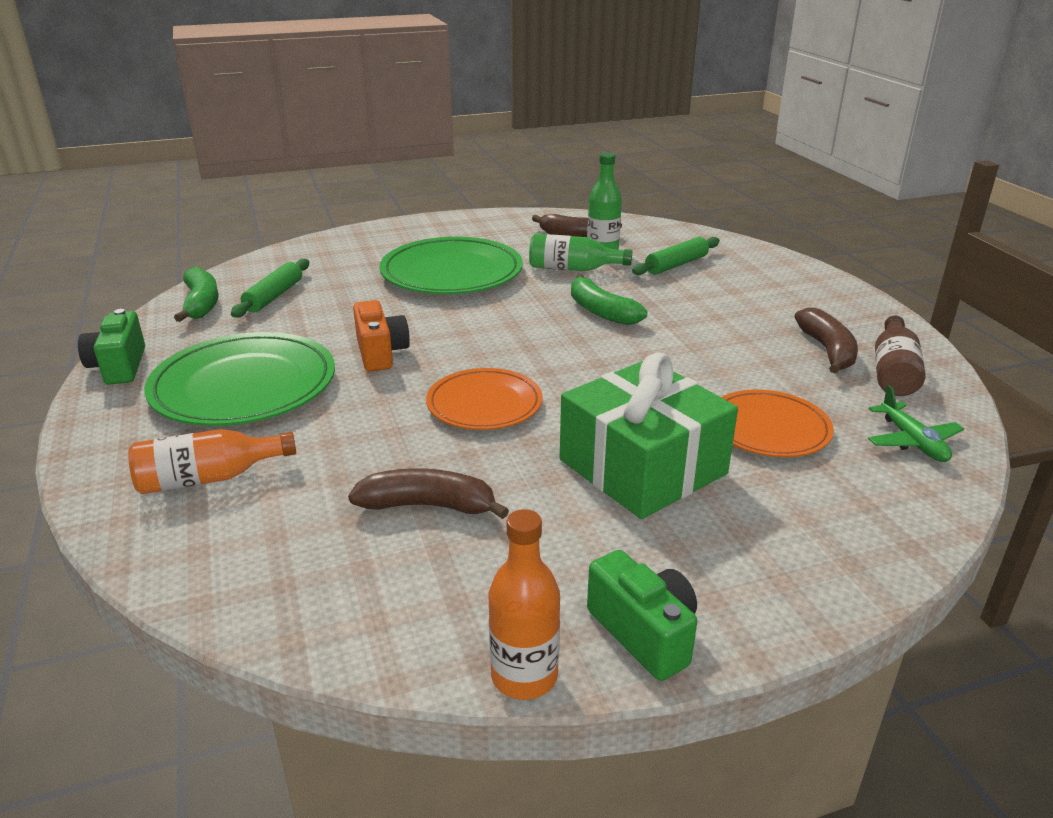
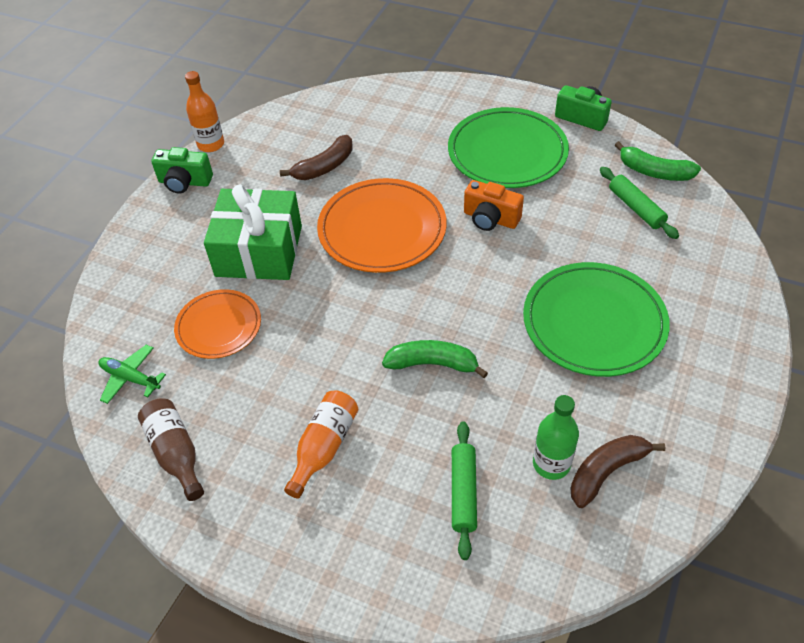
camera: 135 degrees right, 20 degrees up
(208, 478) = (425, 115): orange bottle -> orange bottle (324, 447)
(484, 404) = (382, 229): orange plate -> orange plate, size x1.62
(573, 269) = (528, 406): green bottle -> none
(827, 350) = (237, 445): brown banana -> none

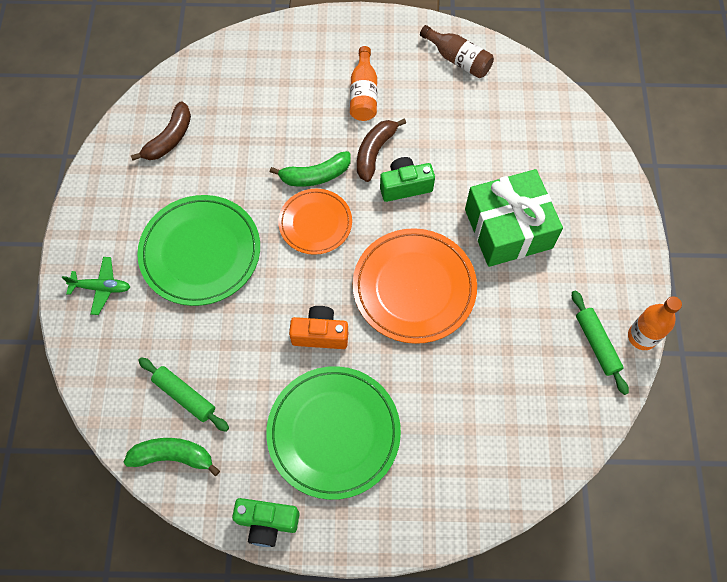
camera: 155 degrees right, 15 degrees up
(130, 378) = (527, 94): green plane -> green plane (101, 288)
(184, 182) = (629, 280): green camera -> green camera (405, 186)
(219, 326) = (493, 152): orange plate -> orange plate (315, 223)
(324, 167) = (509, 346): brown banana -> brown banana (374, 152)
(463, 492) = (260, 96): green rolling pin -> green rolling pin (596, 344)
(551, 464) = (208, 132): green bottle -> none

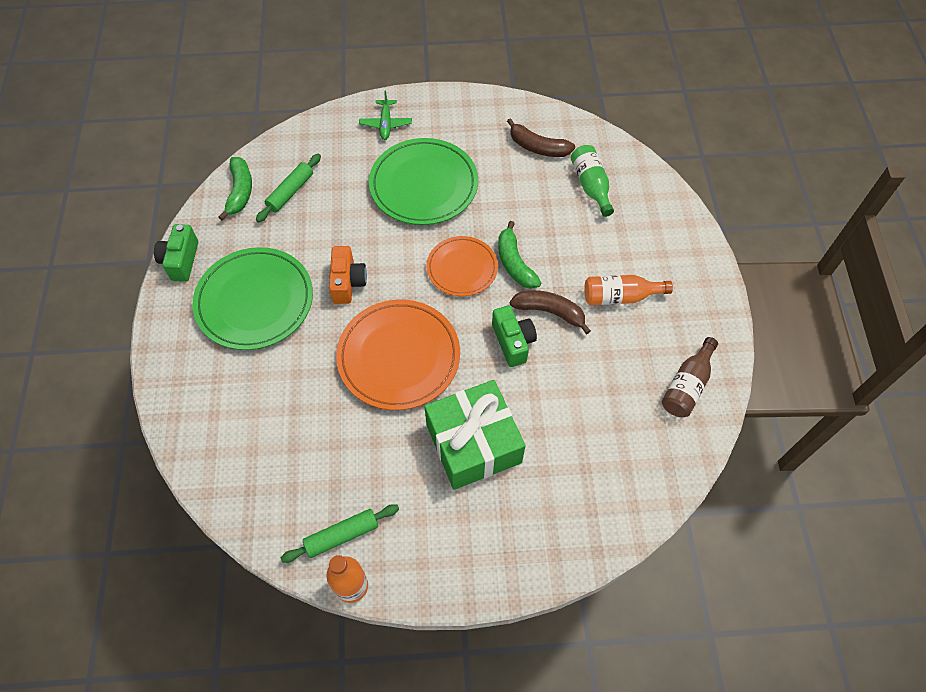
camera: 85 degrees right, 5 degrees down
(230, 99) = (591, 186): none -> green bottle

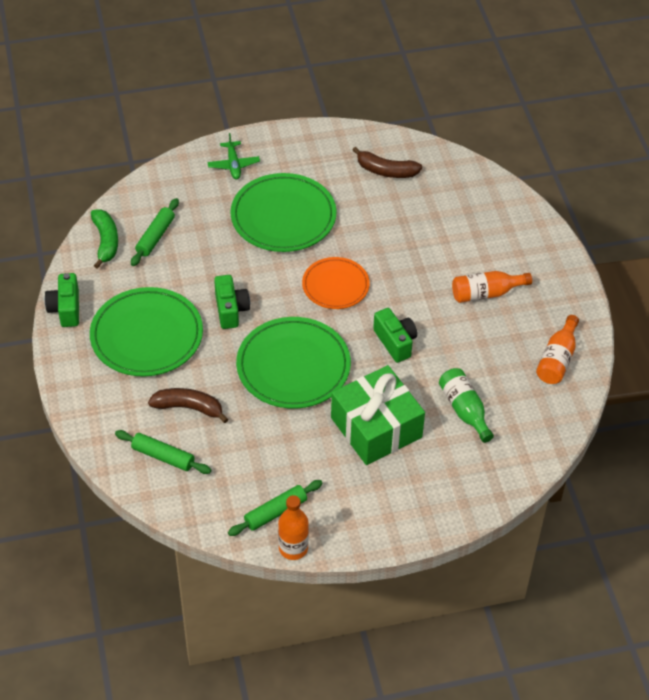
camera: 10 degrees left, 10 degrees down
(237, 447) = (163, 456): none -> green rolling pin
(348, 282) = (231, 310): orange camera -> green camera
(399, 357) = (293, 366): orange plate -> green plate
(514, 263) = (384, 276): green banana -> none
(549, 312) = (424, 313): brown banana -> brown banana (189, 408)
(591, 186) = (442, 200): green bottle -> green bottle (464, 410)
(687, 386) = (557, 359): brown bottle -> orange bottle

